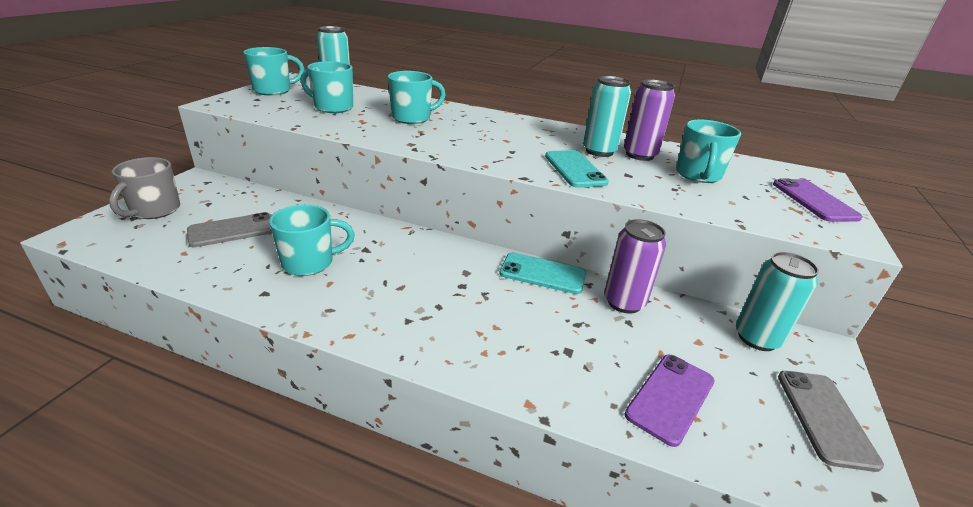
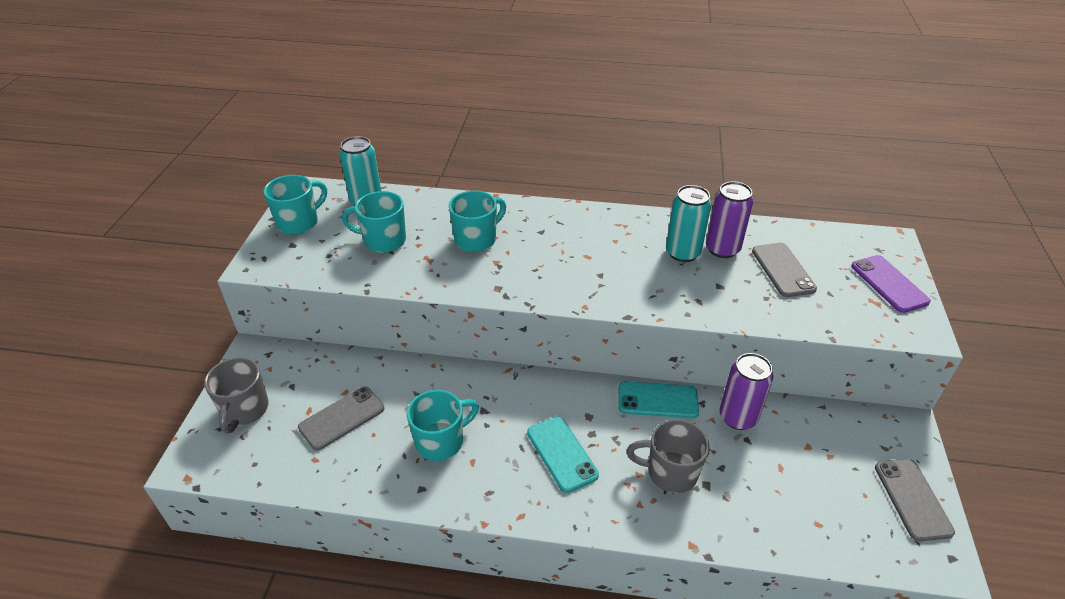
camera: 10 degrees left, 10 degrees up
(531, 332) = (670, 473): none -> grey mug
(575, 169) = (669, 290): turquoise phone -> turquoise phone (562, 454)
(670, 398) = (797, 511): purple phone -> none
(698, 175) = (783, 270): turquoise mug -> grey phone
(757, 338) = (854, 430): turquoise can -> none

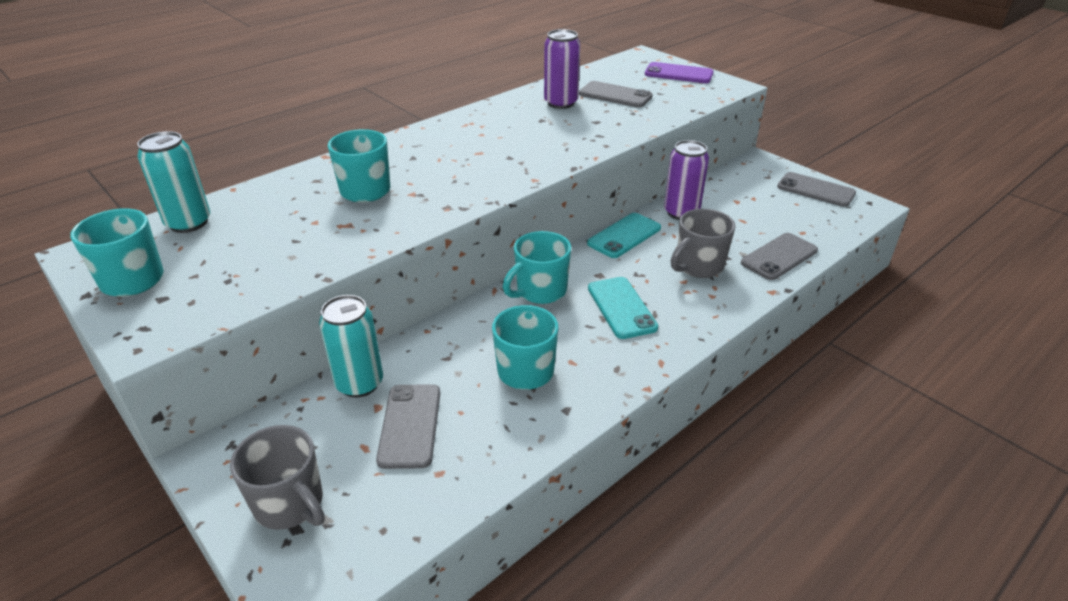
camera: 50 degrees left, 5 degrees down
(383, 241) = (271, 238): turquoise mug -> turquoise mug (540, 291)
(562, 454) = (621, 308): turquoise phone -> turquoise phone turned 60 degrees clockwise
(683, 253) = (540, 117): turquoise can -> turquoise can (359, 383)
(753, 525) = (779, 257): none -> grey phone

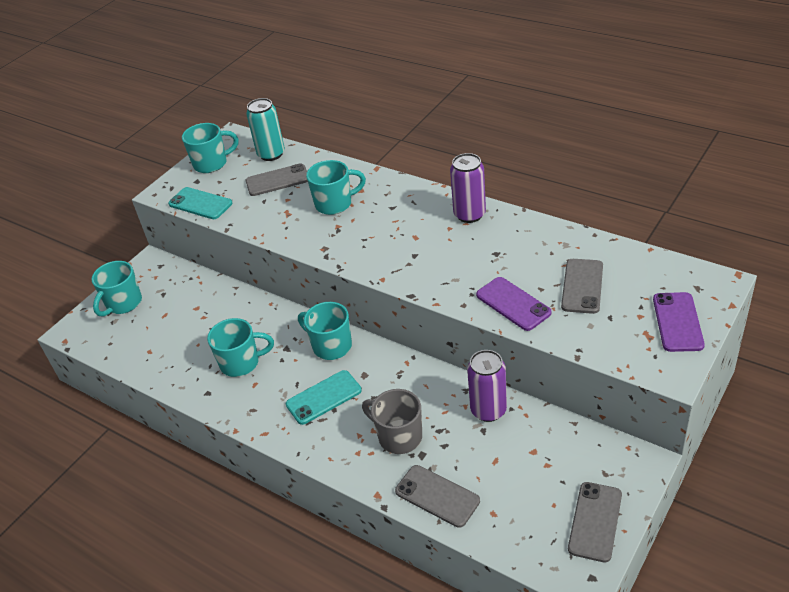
camera: 80 degrees right, 5 degrees up
(290, 504) = (123, 304): grey mug -> turquoise mug
(359, 383) = (214, 293): turquoise can -> none
(410, 425) = (183, 326): grey phone -> grey phone (277, 180)
(561, 103) = (540, 255): purple can -> purple can (469, 214)
(619, 124) = (513, 304): none -> purple phone
(624, 236) = (429, 377): turquoise phone -> turquoise phone (200, 204)

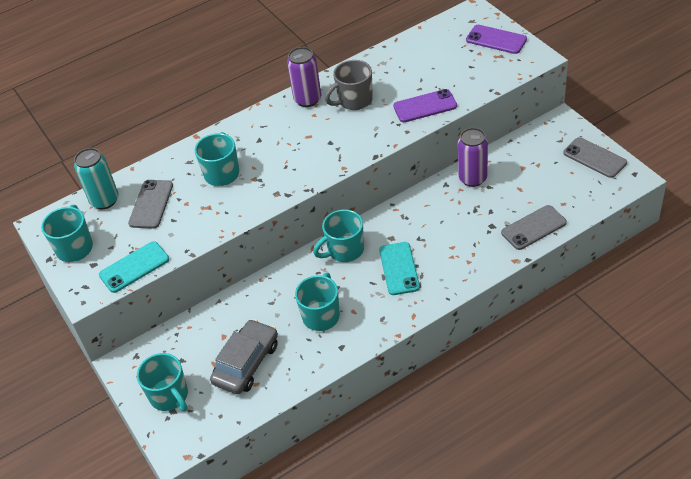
camera: 65 degrees left, 5 degrees up
(170, 335) = (246, 363): none -> grey car
(399, 437) = (467, 234): grey mug -> grey mug (354, 101)
(582, 286) = (432, 68): grey phone -> none

